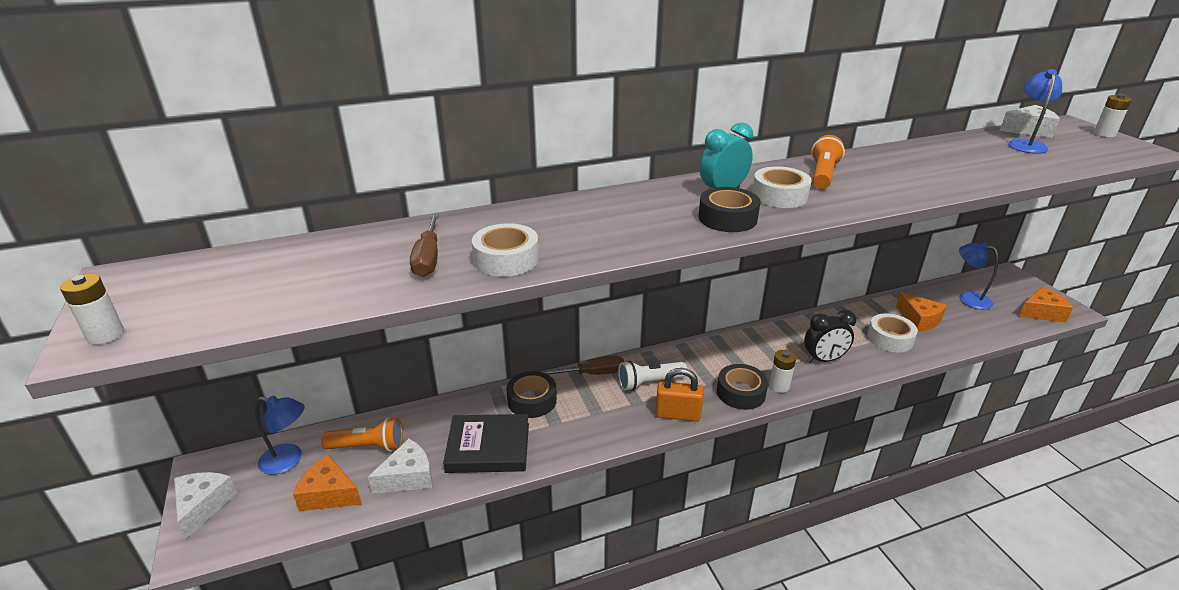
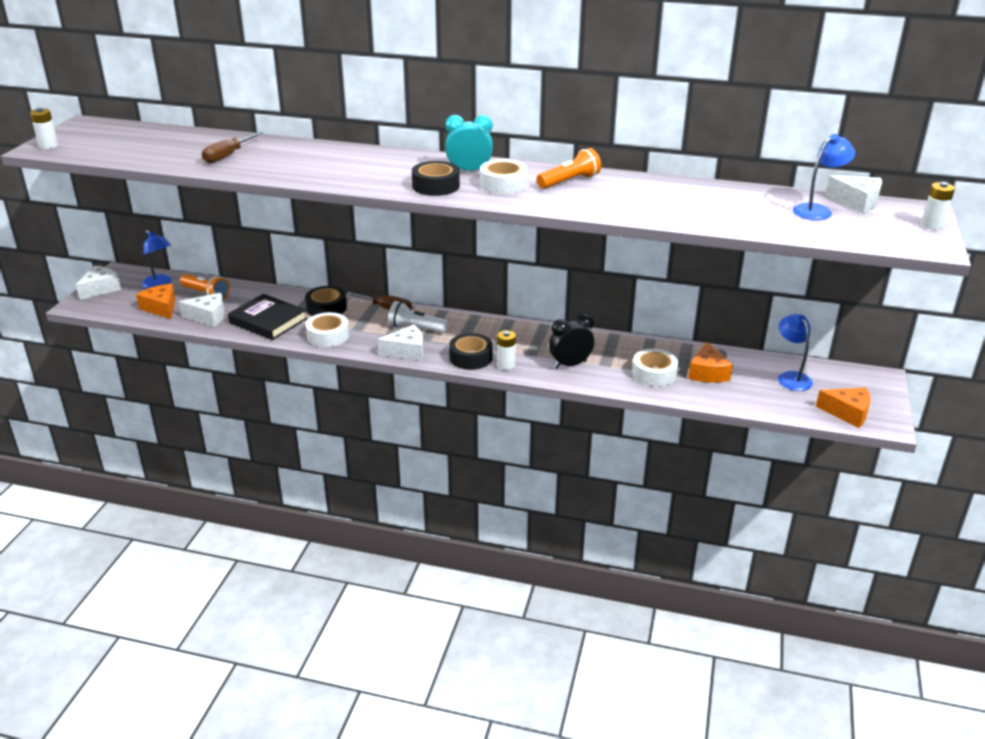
camera: 35 degrees right, 0 degrees up
(506, 259) = (265, 168): white tape -> white tape (328, 336)
(677, 414) = (407, 351): orange padlock -> white cheese
(823, 360) = (570, 364): black clock -> black clock turned 135 degrees clockwise

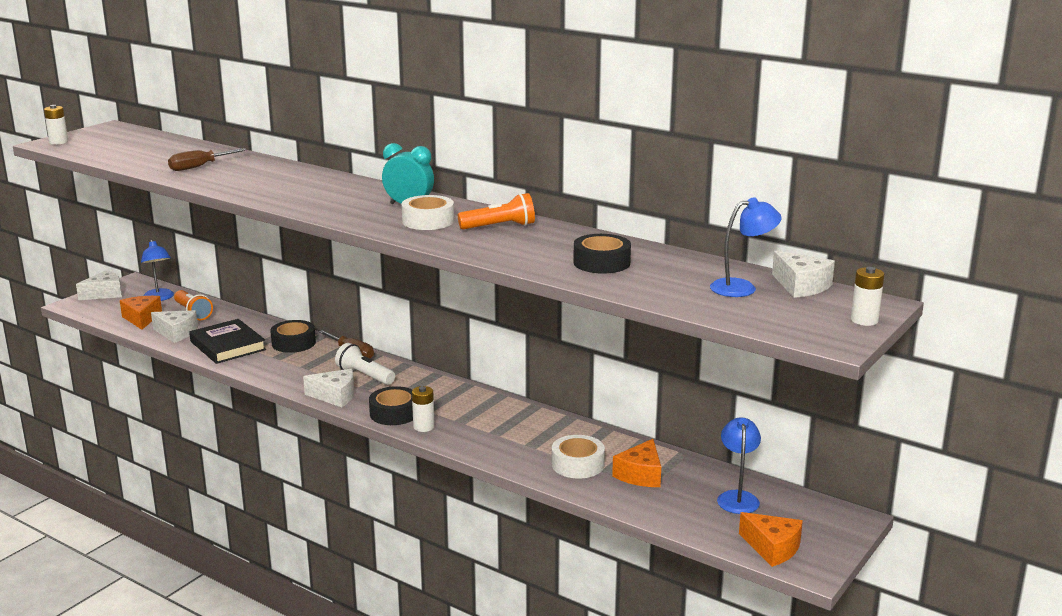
camera: 20 degrees right, 10 degrees down
(328, 336) = (271, 368): white tape -> none
(436, 186) = (359, 214): black tape -> black tape (601, 262)
(570, 364) = (493, 438): black clock -> none

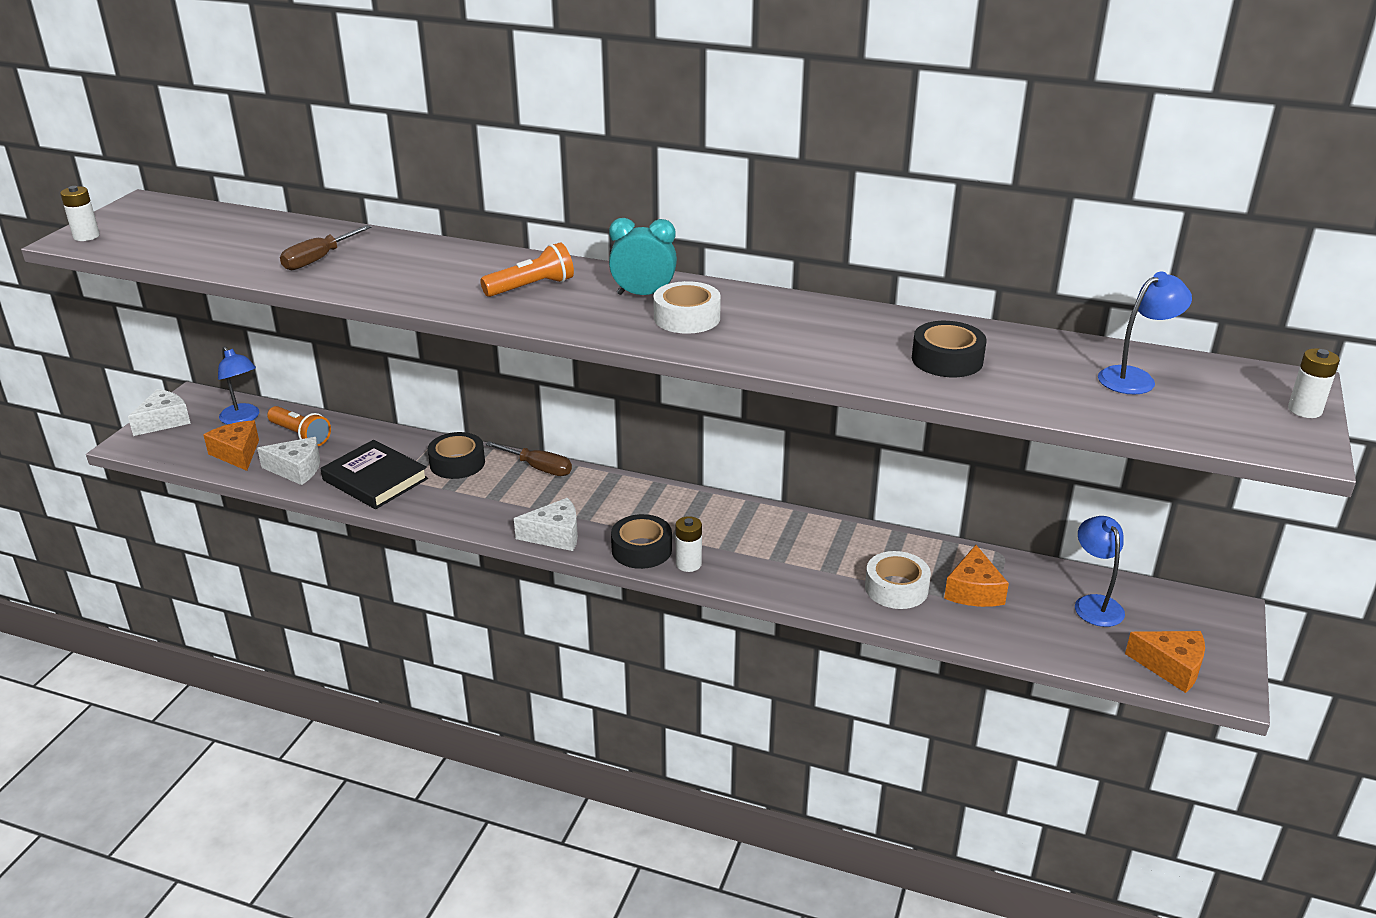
camera: 15 degrees left, 10 degrees up
(364, 376) = (574, 499): white flashlight -> none
(499, 227) = (781, 316): orange flashlight -> orange flashlight (531, 287)
(801, 286) = (1195, 366): white cheese -> none

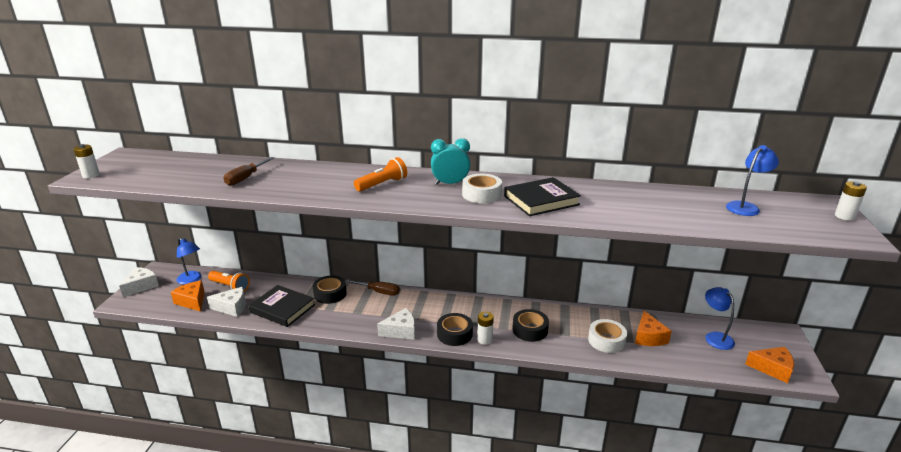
camera: 10 degrees left, 5 degrees down
(781, 337) = (541, 200): none -> black book
(947, 359) = (640, 205): black tape -> black tape (530, 330)

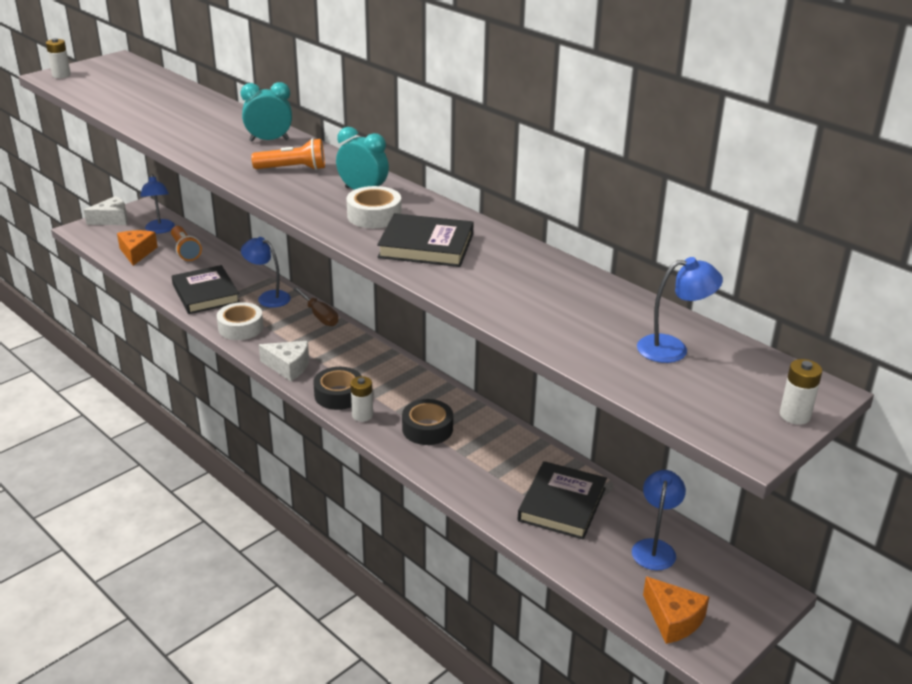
camera: 35 degrees right, 5 degrees up
(232, 307) = (163, 273): white cheese -> none
(246, 178) = (179, 119): brown screwdriver -> none
(330, 294) = (268, 297): black tape -> blue lamp
(335, 173) = (269, 140): none -> turquoise clock
(606, 340) = (501, 482): white tape -> white tape (240, 327)
(648, 337) = (562, 504): orange cheese -> black book

